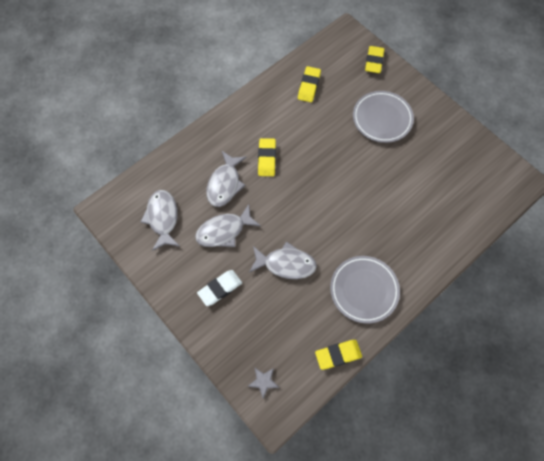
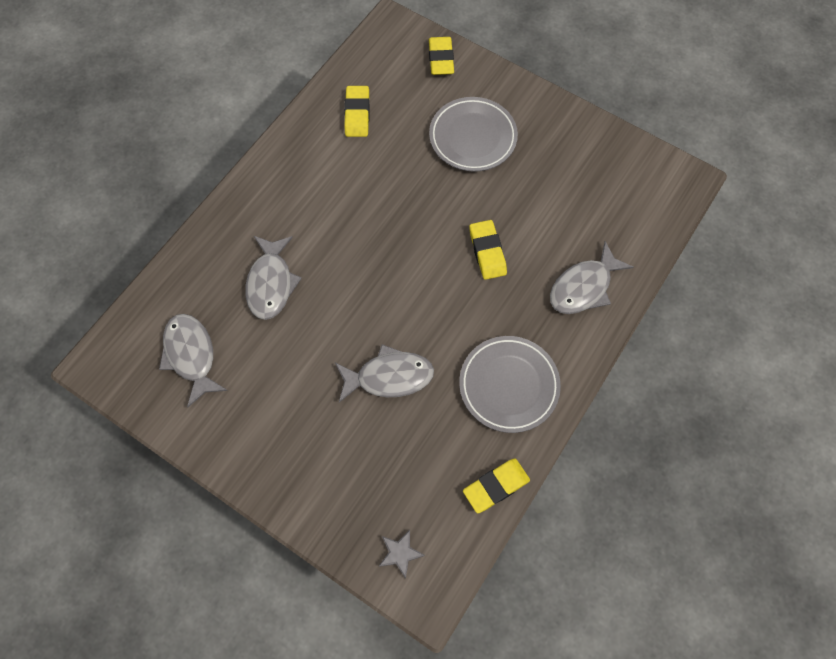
camera: 15 degrees left, 0 degrees up
(220, 288) = (303, 436): white eraser -> none
(224, 231) = (287, 351): grey fish -> grey fish (583, 287)
(266, 159) = (323, 232): yellow eraser -> yellow eraser (487, 252)

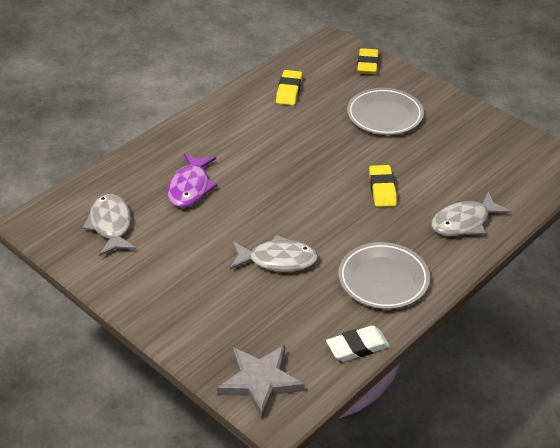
camera: 10 degrees right, 25 degrees down
(271, 283) = (190, 187): grey fish -> purple fish
(400, 553) = (260, 381): grey star -> grey star, size x1.98
(496, 486) = (357, 347): yellow eraser -> white eraser

